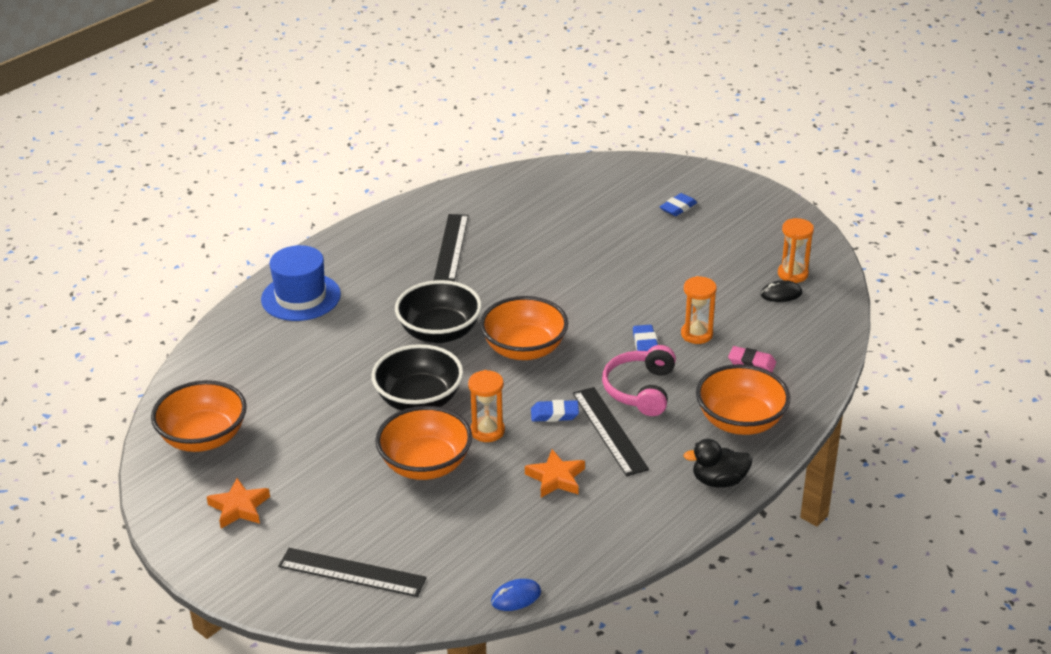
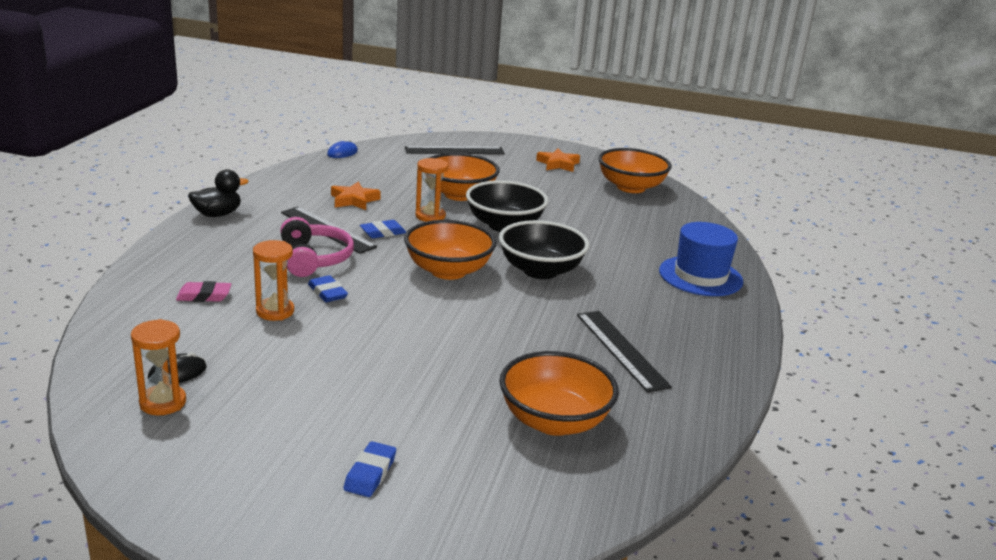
camera: 150 degrees right, 10 degrees down
(740, 421) = (207, 251): orange bowl -> orange bowl (554, 421)

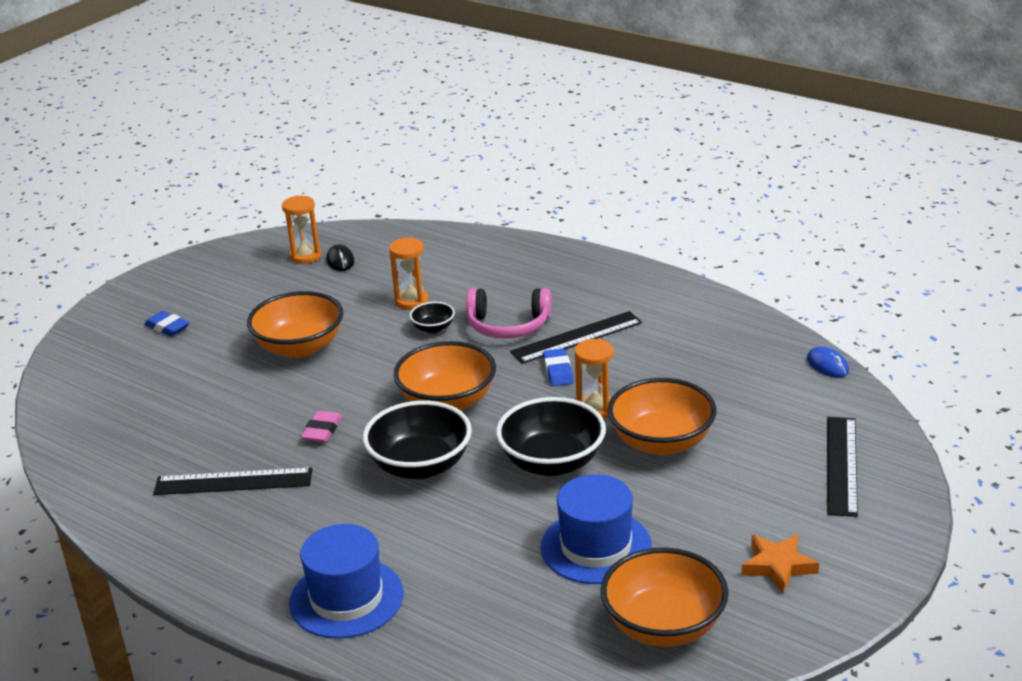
camera: 115 degrees right, 5 degrees up
(204, 296) = (456, 270): pink eraser -> pink eraser (322, 430)
(217, 214) = (633, 277): black duck -> none
(327, 293) = (433, 328): blue eraser -> black bowl
(354, 200) = (657, 360): orange star -> none
(554, 421) = (160, 416): orange bowl -> orange bowl (300, 347)
(581, 207) = (596, 547): none -> blue hat

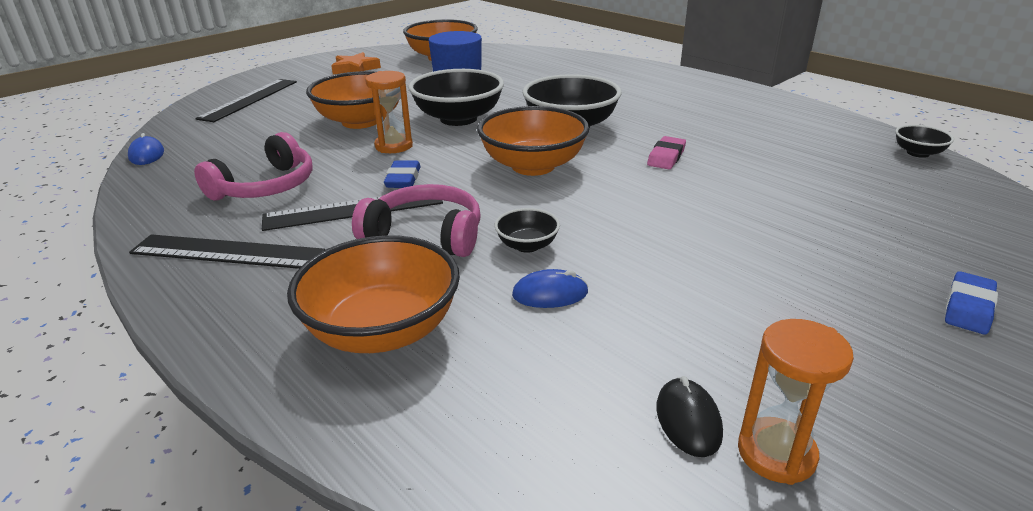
camera: 170 degrees left, 0 degrees up
(73, 470) = (918, 153): none -> black bowl
(167, 327) = (968, 308): blue eraser -> blue eraser turned 75 degrees clockwise
(233, 482) = (742, 132): black ruler -> black ruler (227, 252)
(300, 347) = (719, 244): orange bowl -> orange bowl (383, 330)
(346, 598) = (630, 76): blue hat -> none
(412, 301) = (550, 294): orange hourglass -> blue mouse
(670, 347) = (265, 186): none -> pink headphones

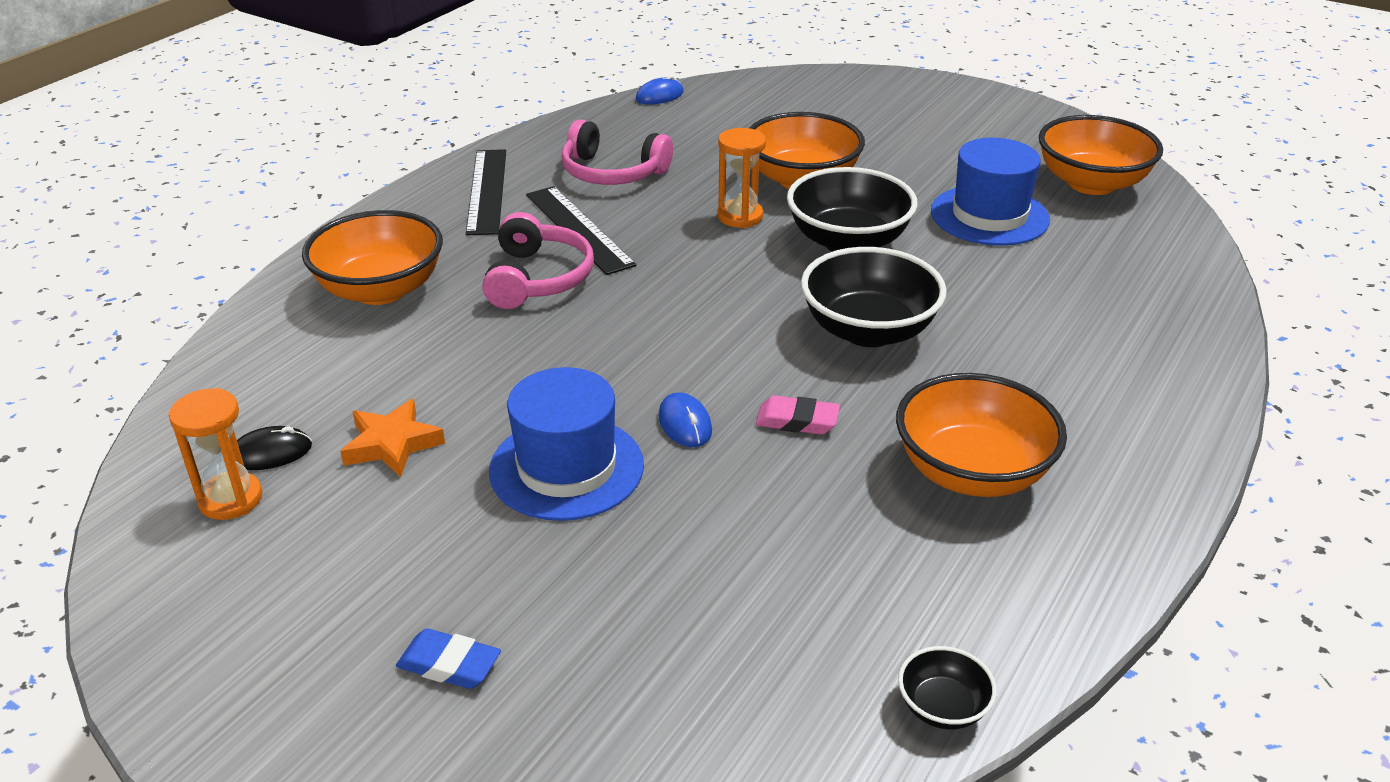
camera: 75 degrees right, 5 degrees up
(249, 99) = (830, 99): black ruler -> none
(355, 69) = (987, 132): orange star -> orange star (392, 444)
(403, 179) = (656, 241): blue eraser -> none
(527, 245) = (530, 340): black bowl -> none
(533, 166) = (723, 318): orange bowl -> orange bowl (971, 472)
(550, 294) = (443, 364): blue mouse -> blue mouse (685, 424)
(716, 241) = (566, 468): none -> blue hat

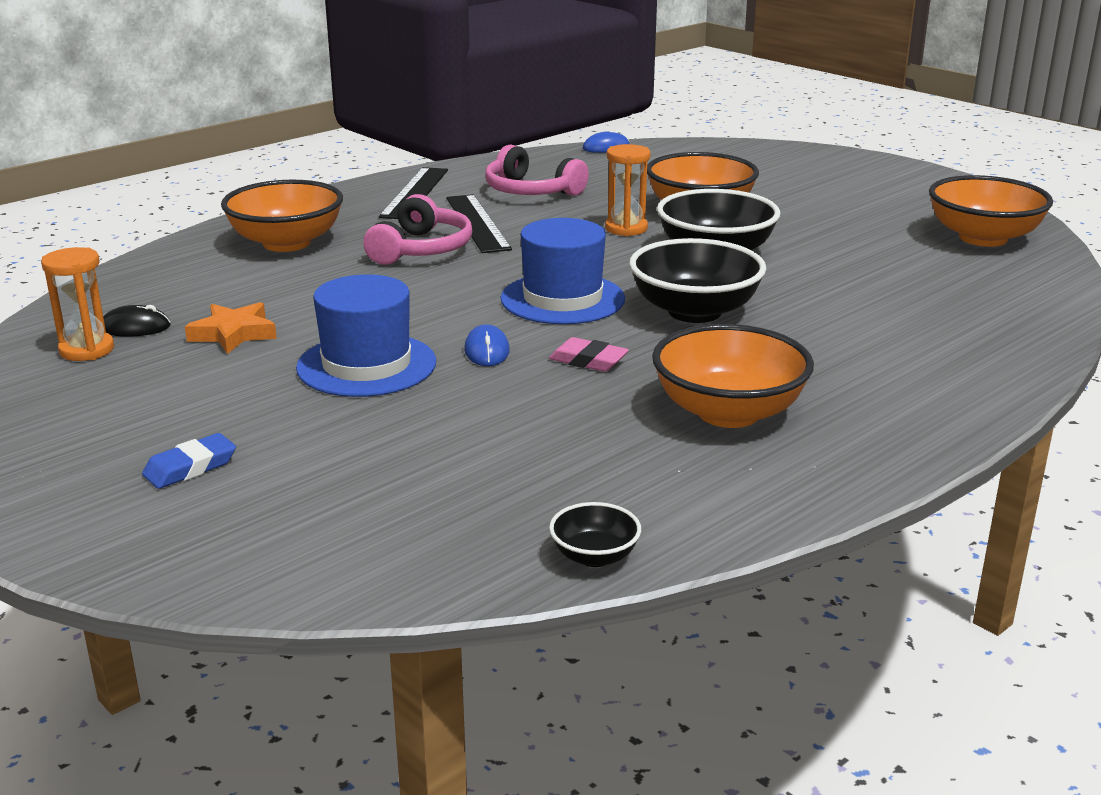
camera: 15 degrees right, 10 degrees down
(449, 664) = (190, 467): blue eraser -> blue eraser turned 75 degrees counterclockwise
(989, 215) = (864, 250): blue hat -> blue hat (562, 299)

